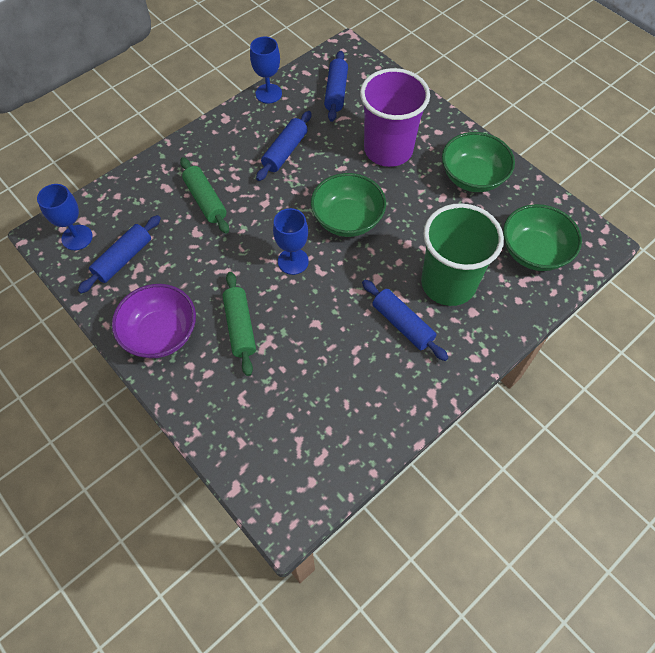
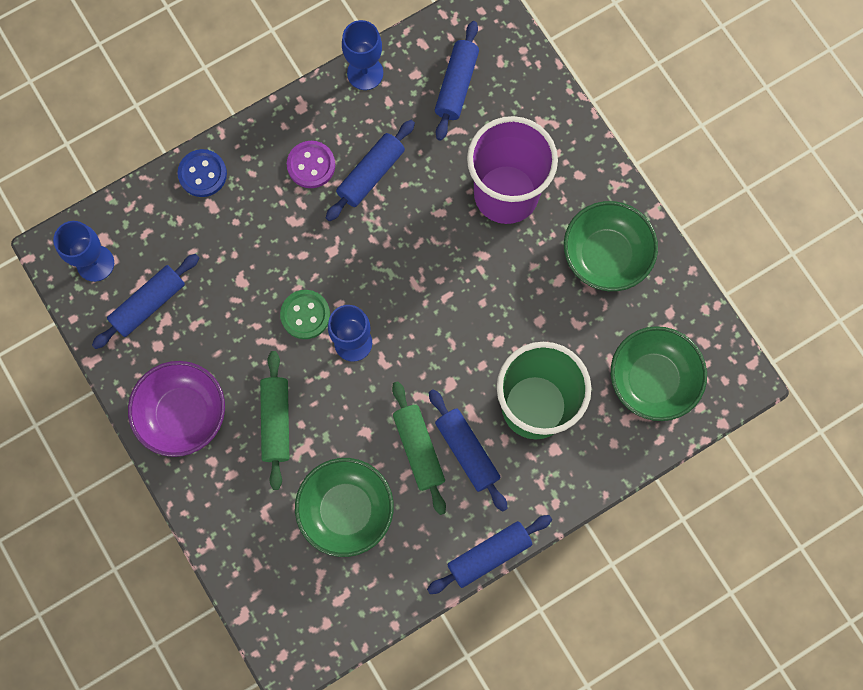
camera: 10 degrees right, 15 degrees up
(156, 168) = (202, 174): none -> blue button
(205, 200) = (258, 235): green rolling pin -> green rolling pin (418, 449)
(239, 152) = (311, 165): none -> purple button
(251, 248) = (305, 315): none -> green button
(347, 219) = (431, 293): green bowl -> green bowl (346, 510)
(441, 400) = (489, 555): none -> blue rolling pin

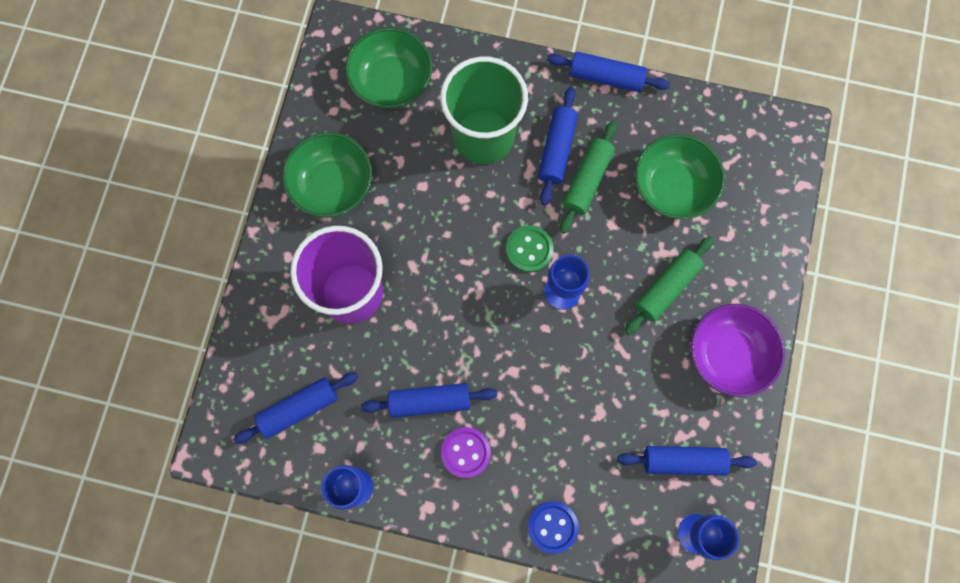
camera: 135 degrees left, 0 degrees up
(305, 315) = (577, 343): green button -> green button (529, 249)

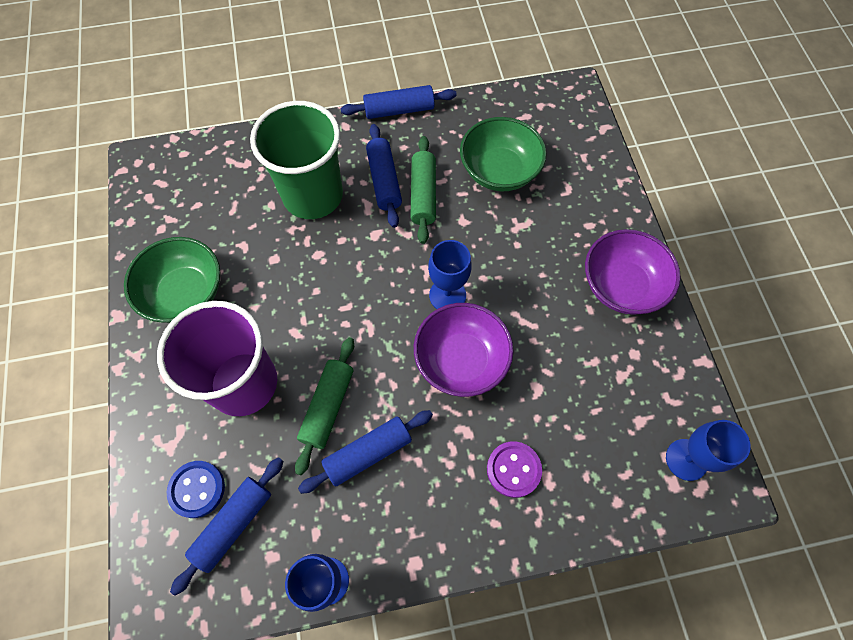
camera: 25 degrees left, 10 degrees down
(391, 82) = (207, 184): green bowl -> none
(465, 452) = (427, 487): purple button -> purple button (513, 469)
(529, 249) = (399, 272): green button -> none
(546, 357) = (461, 360): none -> purple bowl
(552, 527) = (549, 521): blue button -> blue button (197, 489)
(666, 288) = (538, 253): green rolling pin -> green rolling pin (328, 407)
(683, 461) = (636, 397): blue rolling pin -> none

